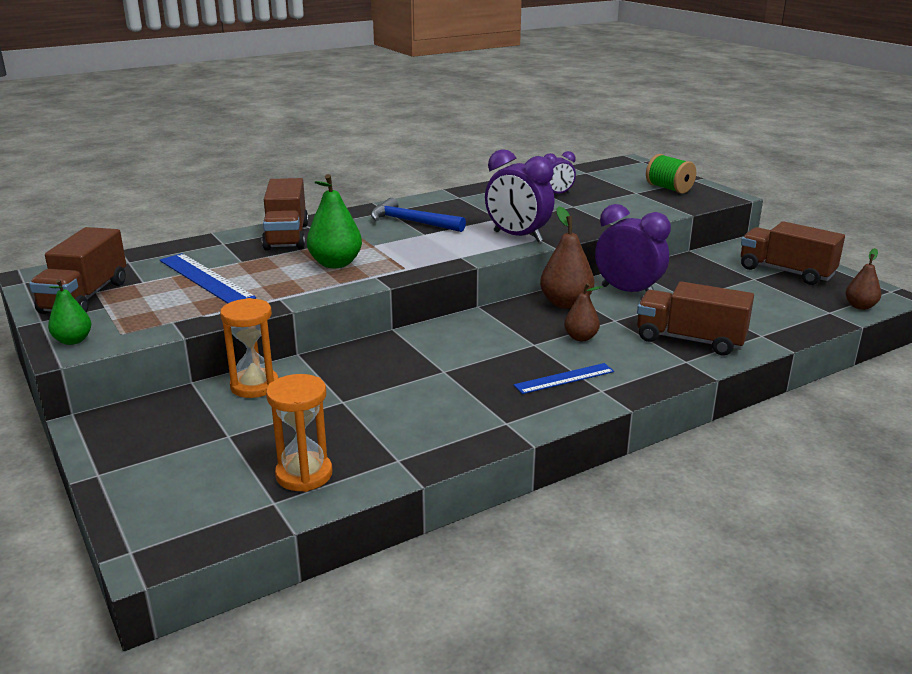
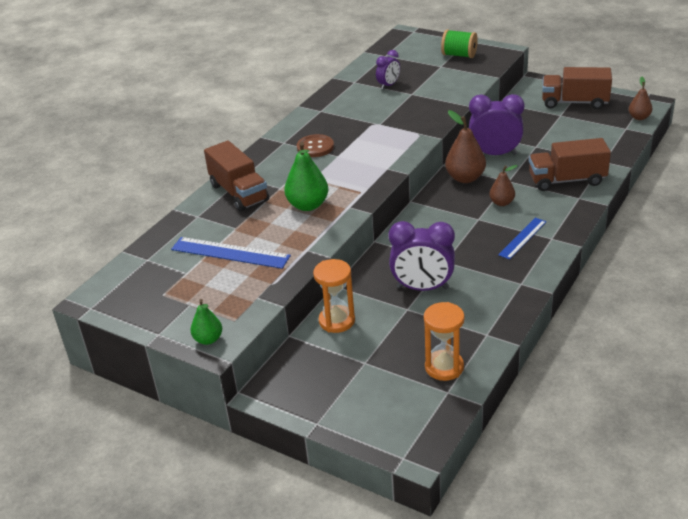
camera: 25 degrees left, 10 degrees up
(85, 297) = (161, 302): brown truck -> none
(412, 222) = (315, 147): blue hammer -> brown button
(517, 237) = (405, 136): purple clock -> purple clock (422, 288)

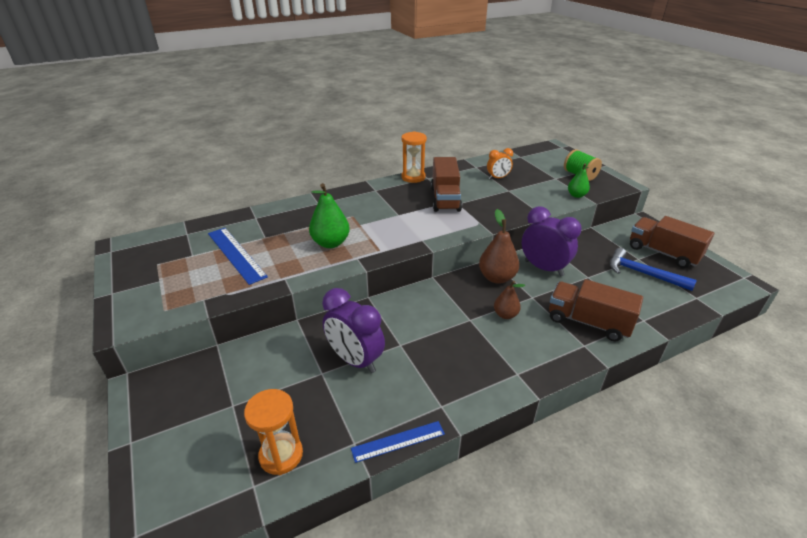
camera: 30 degrees right, 0 degrees up
(208, 339) = (128, 316): green pear -> green pear (576, 195)
(239, 193) = (301, 213): brown truck -> brown truck (445, 199)
(315, 147) = (391, 202): brown button -> none
(337, 321) = (261, 352): orange hourglass -> orange hourglass (413, 177)
(388, 85) = (498, 178): purple clock -> orange clock
(522, 238) = (490, 359): blue ruler -> blue ruler (398, 441)
(574, 126) = (643, 273): none -> blue hammer
(639, 117) = (720, 293): brown pear -> none

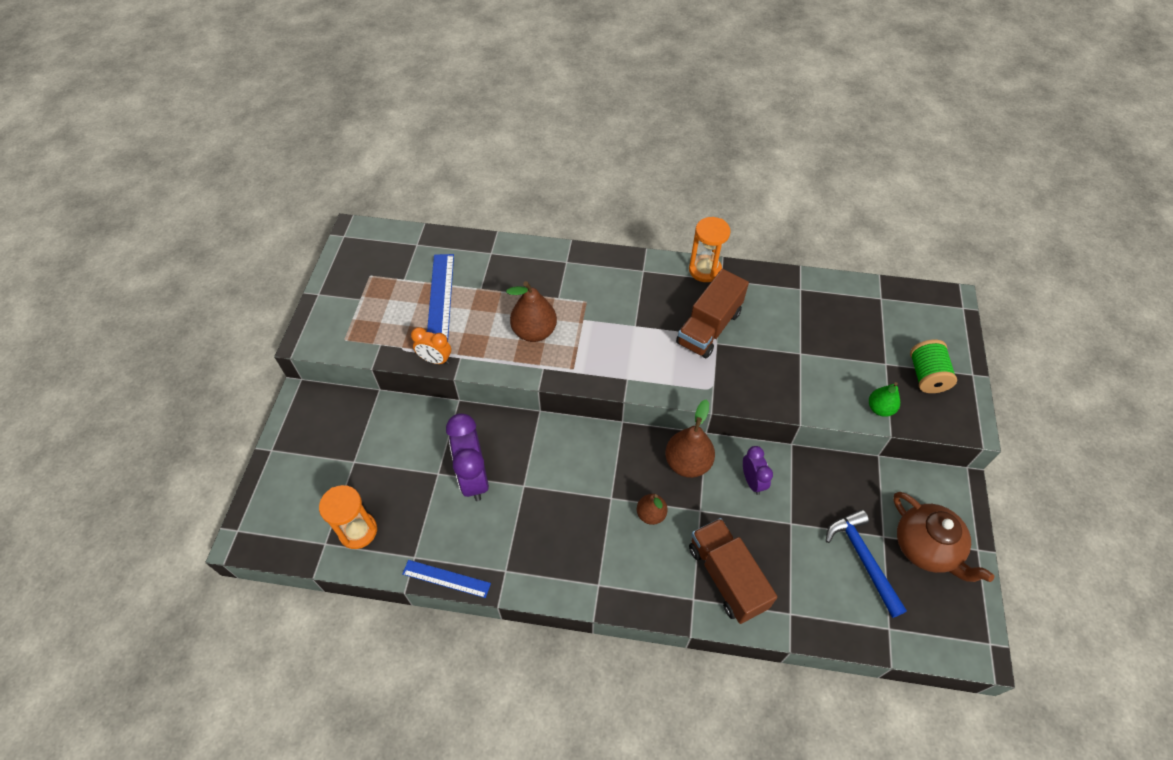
camera: 35 degrees right, 20 degrees up
(330, 243) = (534, 332): green pear -> brown pear
(498, 178) = (808, 324): orange clock -> orange clock (435, 360)
(543, 268) = (752, 481): purple clock -> purple clock, size x0.57
(663, 253) = (926, 547): brown truck -> brown teapot

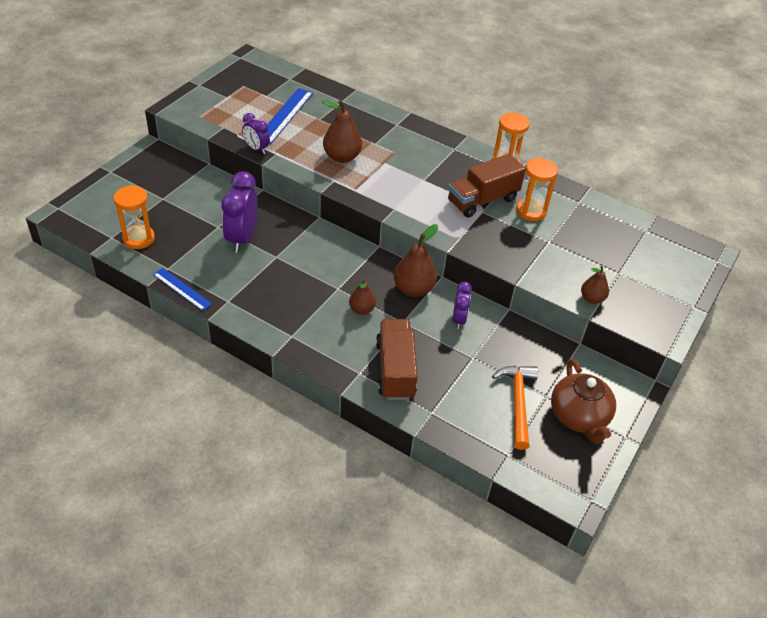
camera: 20 degrees right, 10 degrees down
(435, 360) = (256, 149): orange clock -> purple clock
(763, 321) = (531, 211): none -> orange hourglass
(863, 559) = (517, 403): blue hammer -> orange hammer
(880, 408) = (592, 299): green pear -> brown pear
(926, 376) = (649, 292): green spool -> none

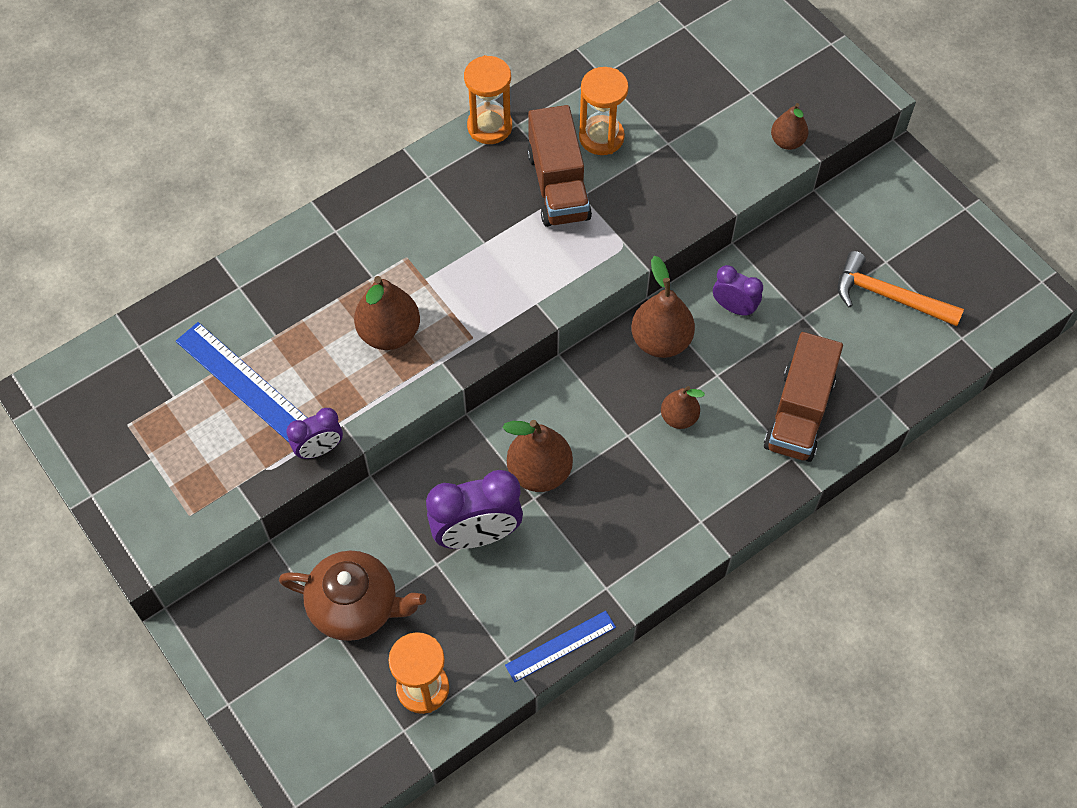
camera: 65 degrees left, 15 degrees up
(242, 238) = (477, 535): purple clock -> purple clock turned 45 degrees counterclockwise
(294, 255) = (539, 472): none -> brown pear
(395, 370) = (799, 413): brown truck -> brown truck turned 90 degrees counterclockwise
(579, 417) = (926, 242): brown teapot -> brown teapot (355, 606)

